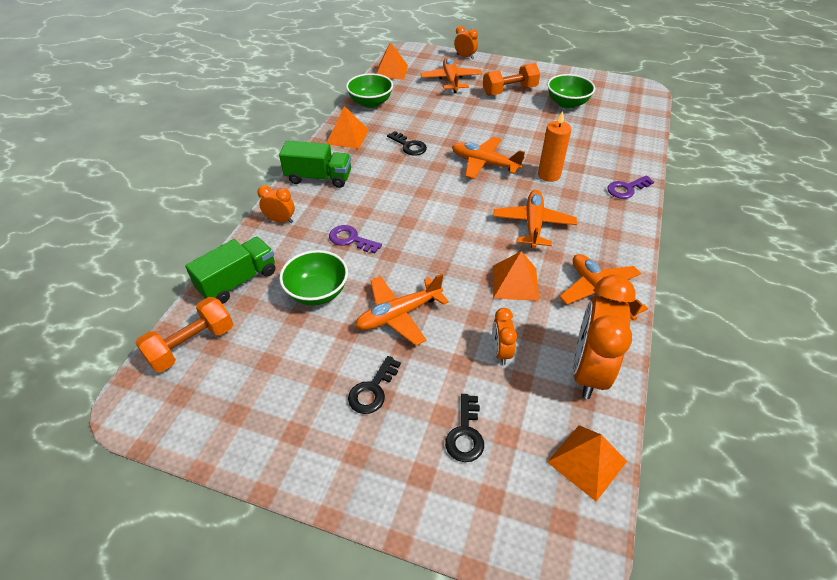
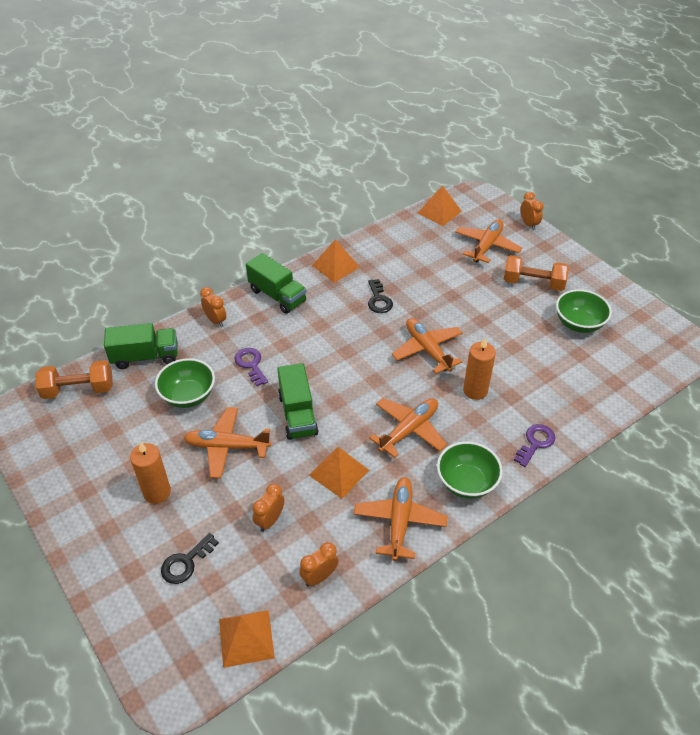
camera: 35 degrees right, 0 degrees up
(370, 103) = (388, 239): green bowl -> green bowl (466, 482)
(372, 390) = (157, 492): black key -> orange candle
(433, 257) = (297, 414): none -> green truck
(588, 371) = (319, 577): orange clock -> orange clock, size x0.48
(626, 189) = (535, 443): purple key -> purple key turned 120 degrees clockwise

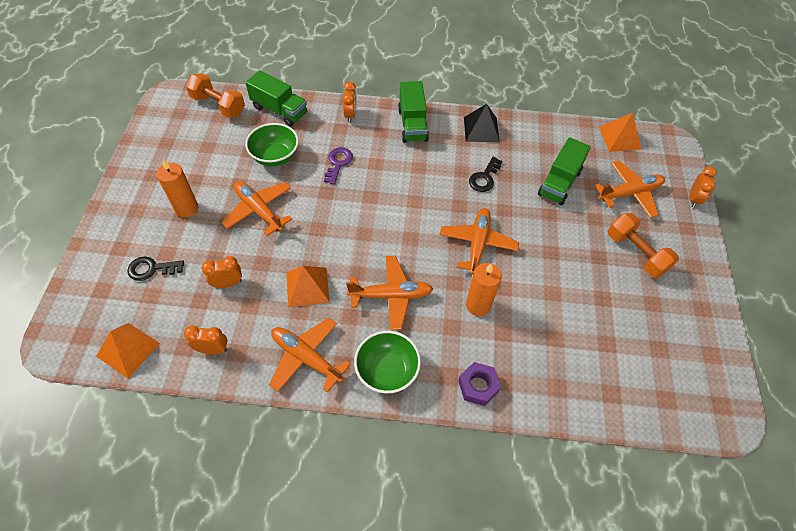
camera: 40 degrees right, 10 degrees up
(297, 414) = (328, 222): green truck -> green truck (559, 183)
(336, 266) = (481, 129): orange pyramid -> black pyramid
(399, 521) = (306, 358): orange plane -> orange plane turned 105 degrees counterclockwise
(535, 443) = (478, 386): purple key -> purple nut
(578, 324) = (638, 317): green bowl -> none

